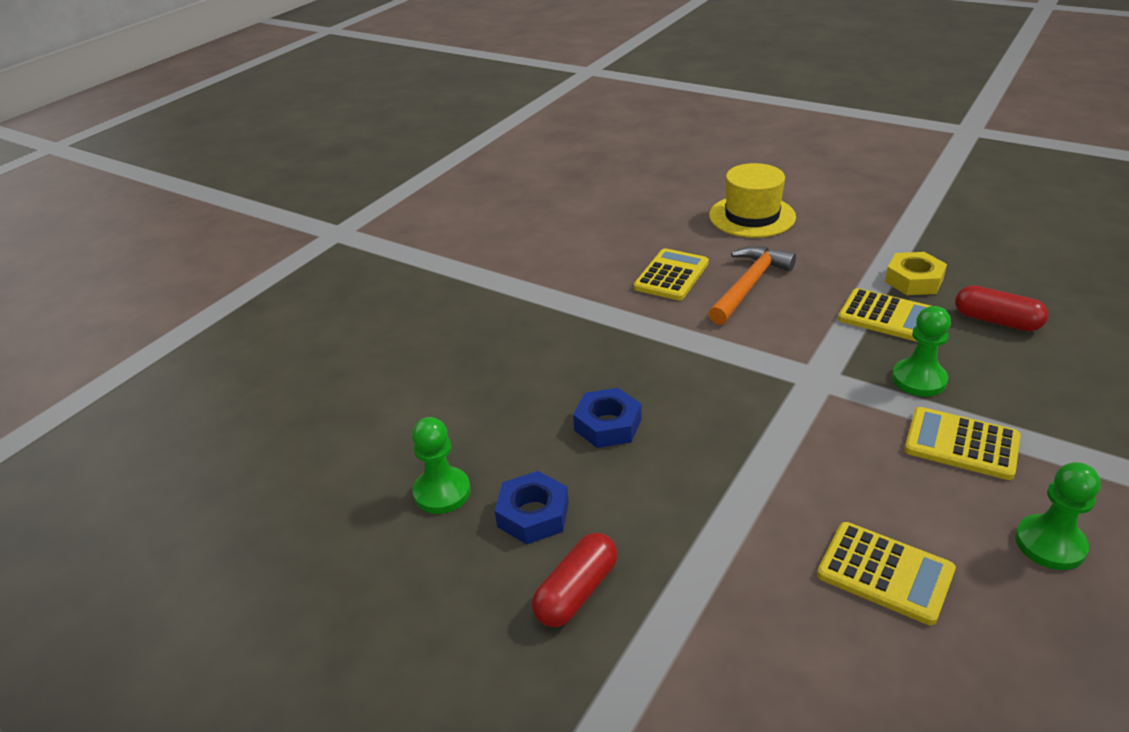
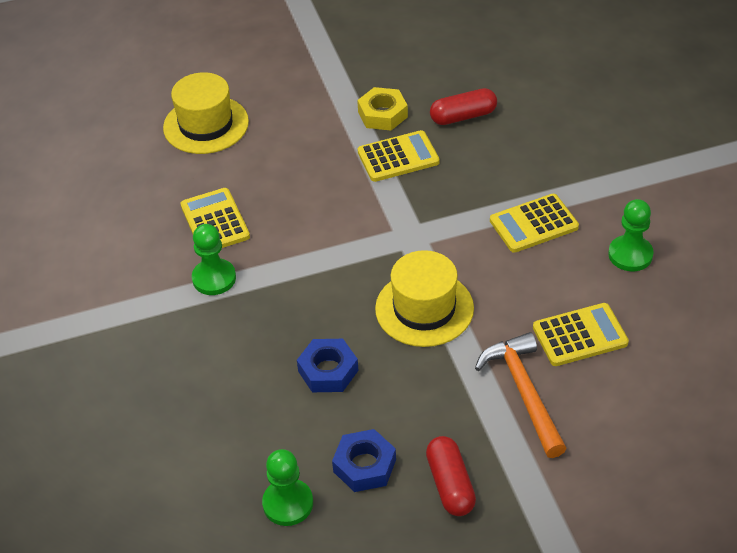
camera: 50 degrees left, 10 degrees up
(748, 285) = (281, 192): orange hammer -> orange hammer (523, 392)
(753, 438) = (424, 308): none -> yellow hat
(919, 379) = (467, 194): green pawn -> green pawn (214, 278)

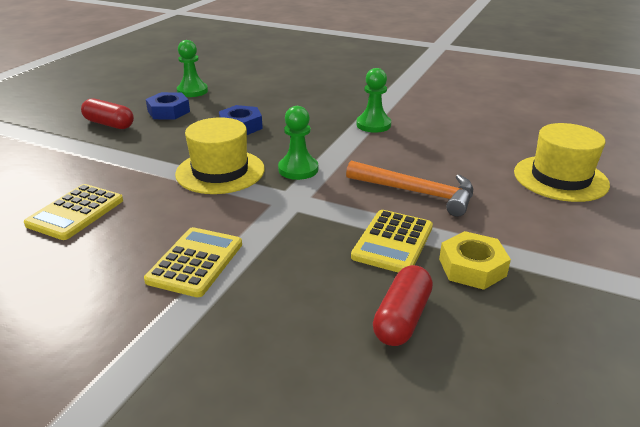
camera: 130 degrees right, 15 degrees down
(215, 221) = (429, 142): yellow calculator -> none
(523, 392) = (97, 169): orange hammer -> orange hammer (417, 192)
(630, 255) = (66, 290): green pawn -> green pawn (298, 169)

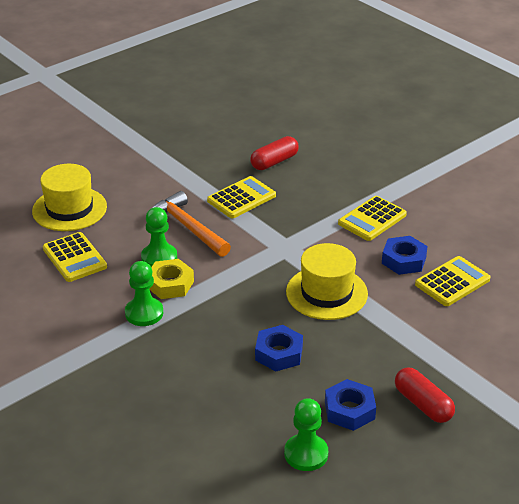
camera: 155 degrees left, 5 degrees up
(140, 221) = (404, 260): none -> blue nut
(298, 169) = (259, 276): green pawn -> green pawn (159, 257)
(472, 267) = (211, 173): yellow nut -> yellow nut (170, 284)
(484, 143) = (74, 258): none -> yellow calculator

